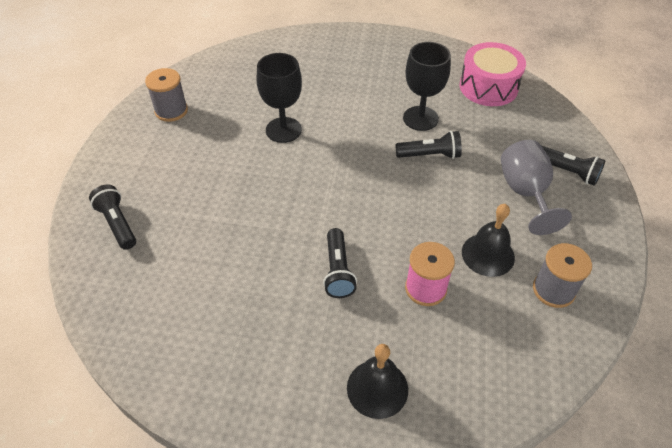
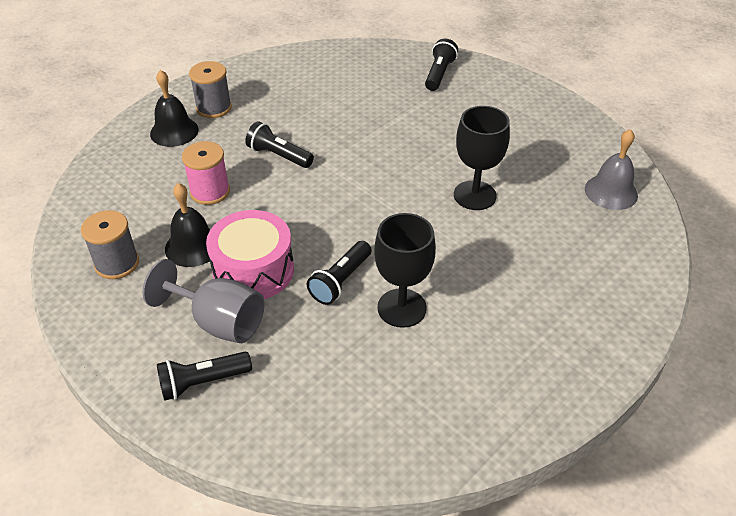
camera: 125 degrees right, 5 degrees down
(117, 224) = (439, 74): black flashlight -> black flashlight turned 75 degrees counterclockwise
(171, 111) = (565, 137): grey spool -> grey spool (214, 108)
(224, 72) = (611, 192): none -> grey bell
(488, 87) = (401, 416): pink drum -> pink drum (253, 270)

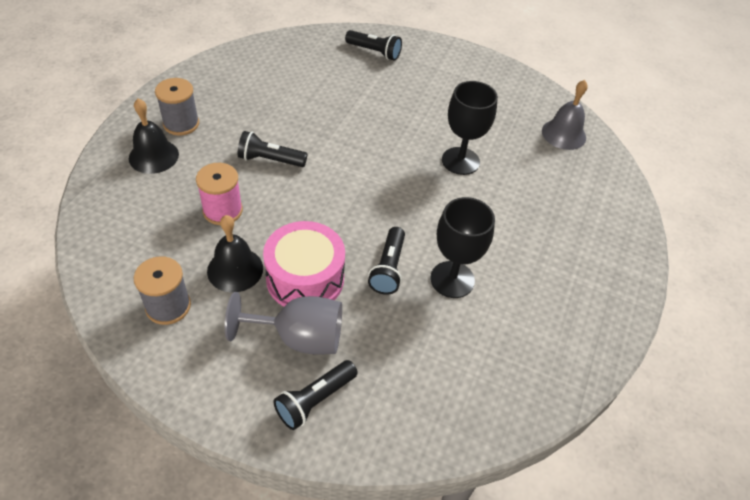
camera: 25 degrees left, 5 degrees up
(439, 74) = (374, 52): black flashlight -> black flashlight turned 120 degrees clockwise

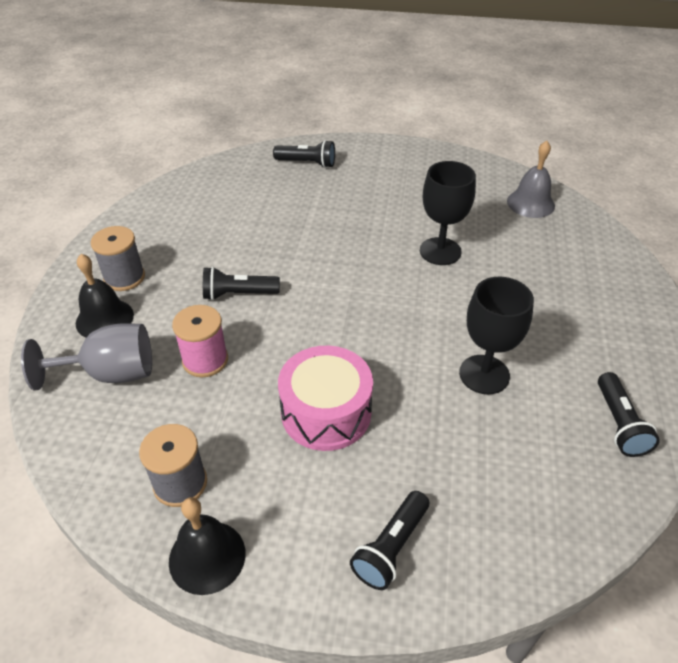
camera: 10 degrees left, 5 degrees down
(235, 269) = (243, 422): black bell -> black bell (207, 557)
(299, 337) = (345, 480): grey goblet -> grey goblet (110, 373)
(388, 268) = (412, 379): black flashlight -> black flashlight (619, 424)

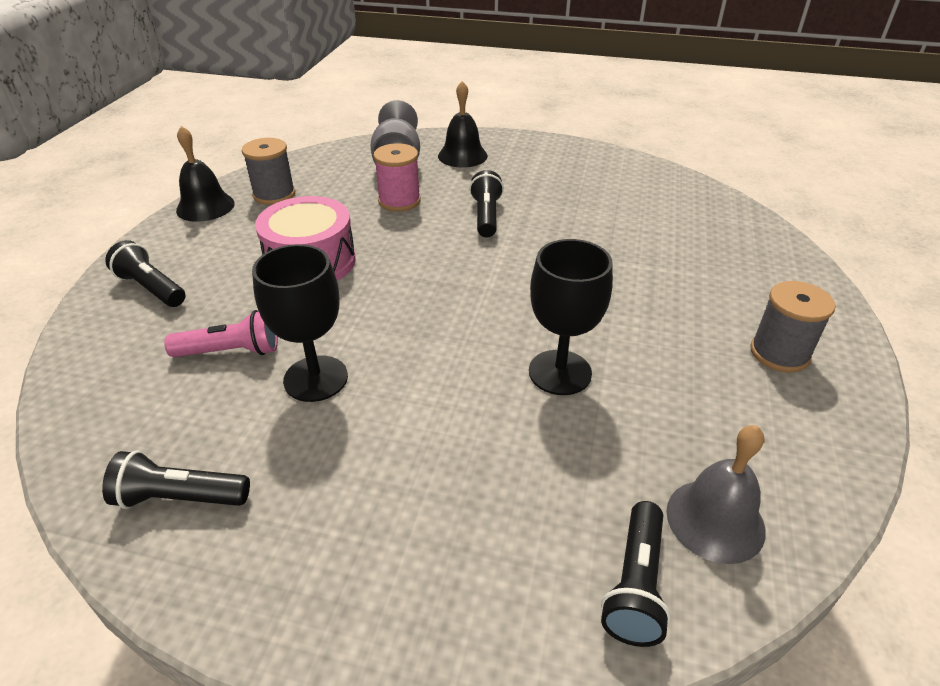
camera: 95 degrees right, 5 degrees down
(124, 277) = (516, 160): grey spool -> grey spool (779, 353)
(307, 163) = (757, 265): black flashlight -> black flashlight (635, 585)
(469, 440) = (231, 351): none -> pink flashlight

